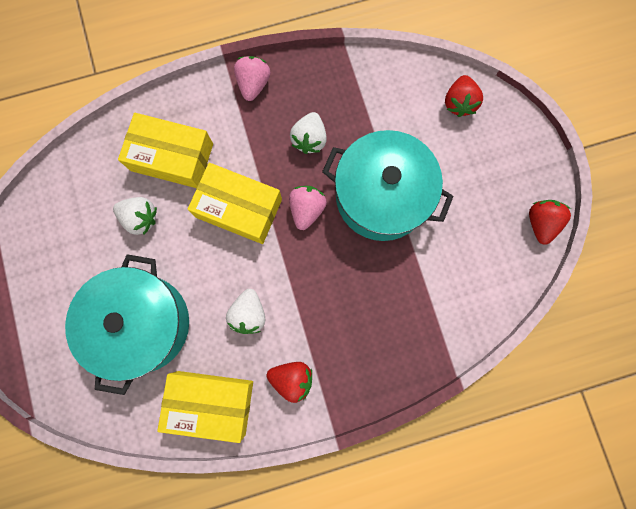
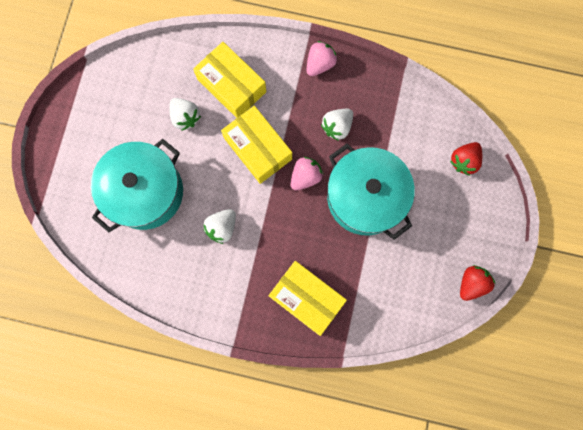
camera: 30 degrees right, 0 degrees up
(211, 403) = (161, 273): yellow box -> yellow box (306, 298)
(292, 378) = (226, 290): red strawberry -> none

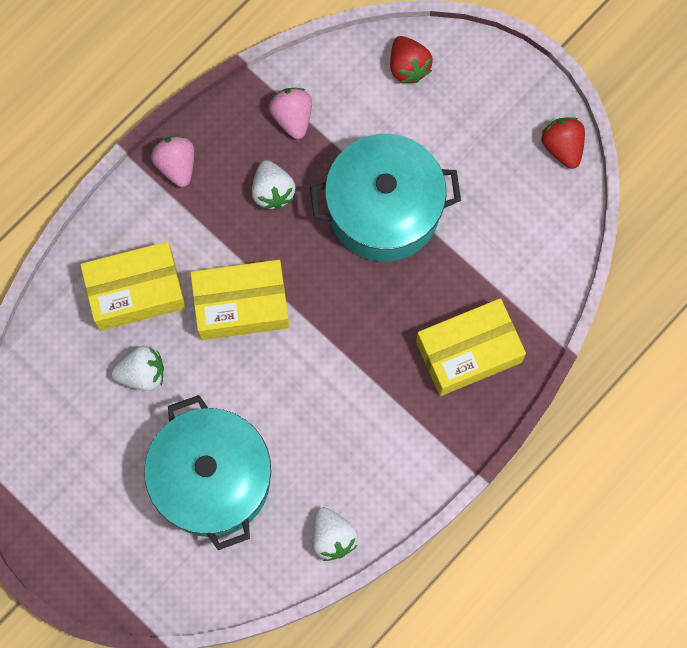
camera: 60 degrees left, 5 degrees down
(222, 227) = (318, 406): white strawberry -> white strawberry (332, 537)
(305, 177) = (314, 266): pink strawberry -> pink strawberry (292, 118)

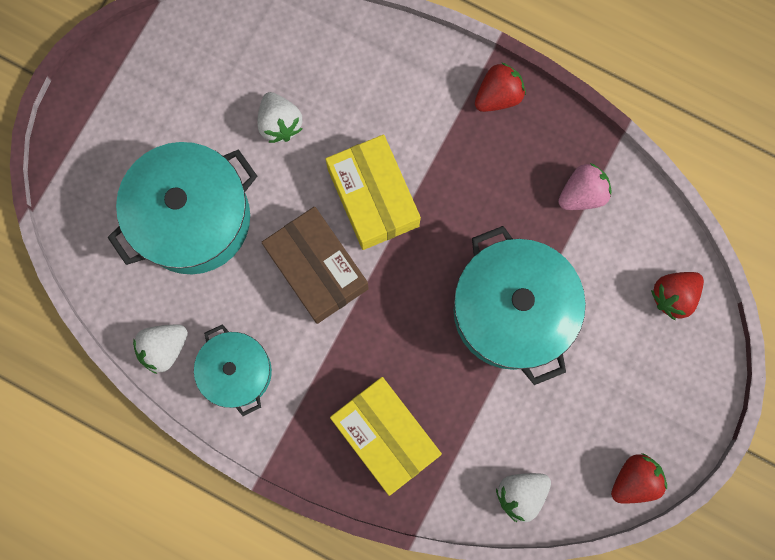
camera: 75 degrees right, 5 degrees up
(136, 291) = (359, 94): yellow box -> none
(176, 165) = (498, 96): pink strawberry -> red strawberry
(272, 191) = (498, 196): white strawberry -> white strawberry (520, 493)
(295, 374) = (317, 269): none -> brown box
(373, 473) = (237, 372): none -> turquoise pot

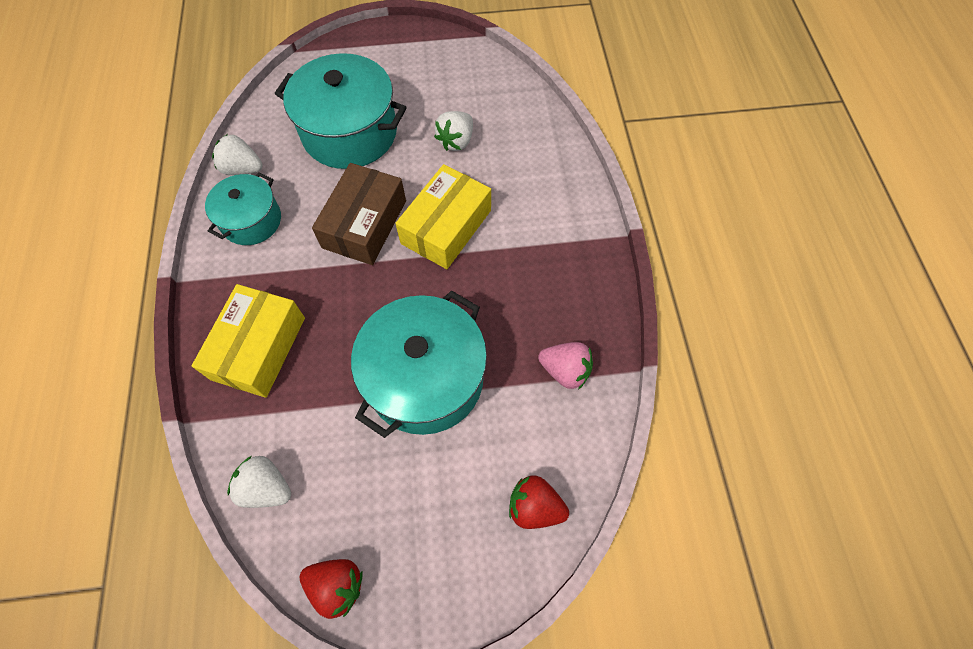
camera: 55 degrees right, 15 degrees down
(498, 96) = (592, 260): red strawberry -> none

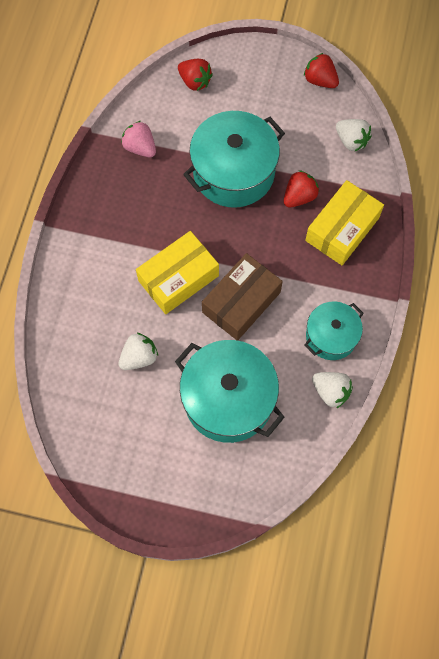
camera: 160 degrees left, 5 degrees up
(326, 373) = (299, 197): none -> red strawberry

